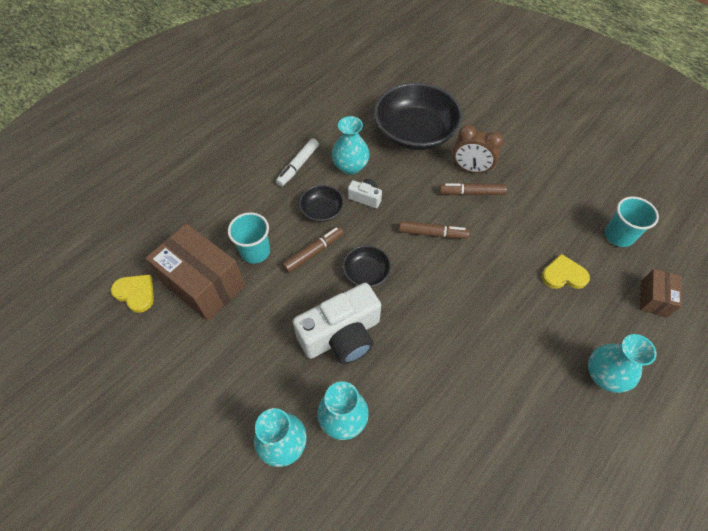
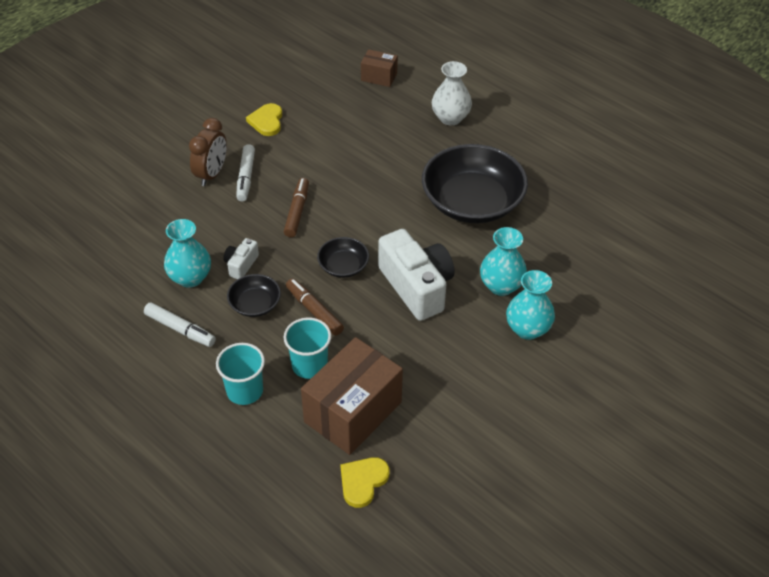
camera: 90 degrees left, 10 degrees down
(415, 132) = (144, 216): black bowl -> black bowl (472, 202)
(471, 193) = (246, 177): brown marker -> white marker
(563, 275) = (352, 126): yellow heart -> yellow heart (266, 121)
(604, 375) = (450, 118): turquoise vase -> white vase
(618, 235) = (310, 84): turquoise cup -> turquoise cup (245, 391)

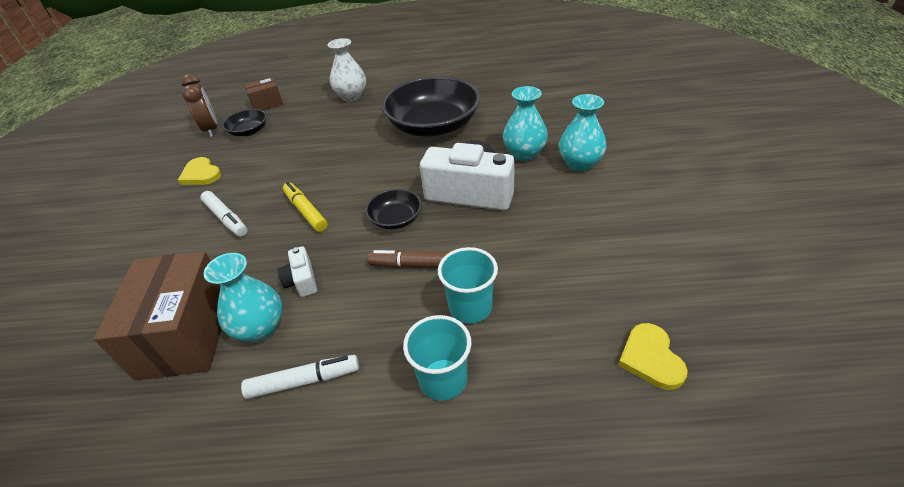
camera: 40 degrees left, 5 degrees down
(212, 174) = (188, 237): brown clock -> brown clock (211, 129)
(255, 304) = (355, 300): black bowl -> black bowl (249, 131)
(297, 211) = (306, 211): brown marker -> yellow marker
(353, 412) = (558, 311): brown box -> brown box (187, 335)

